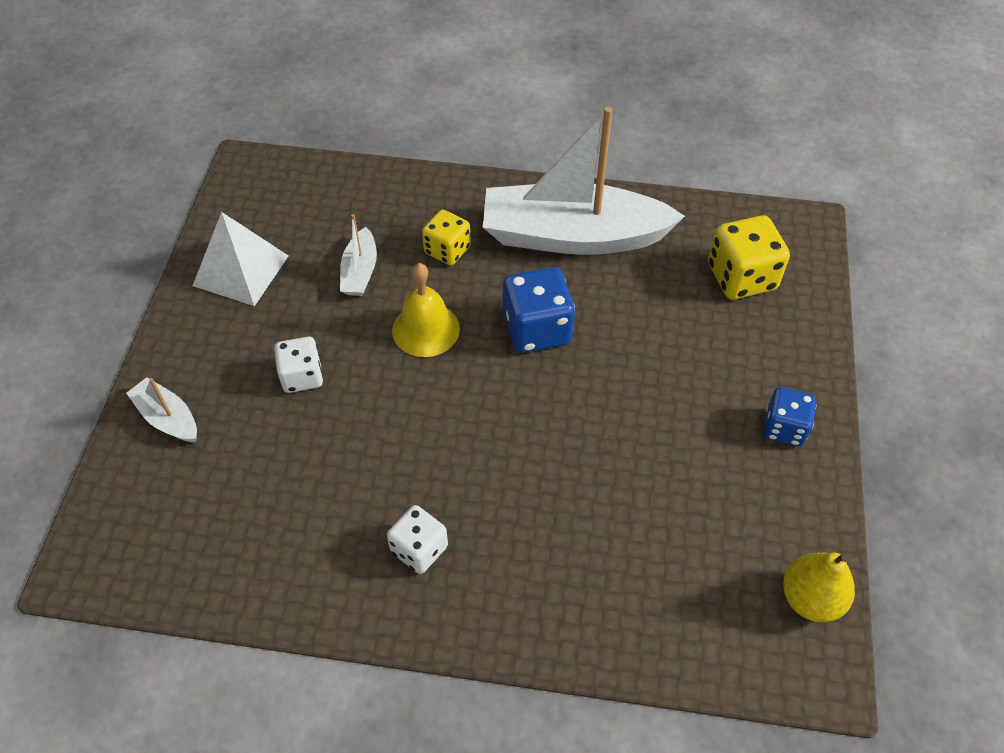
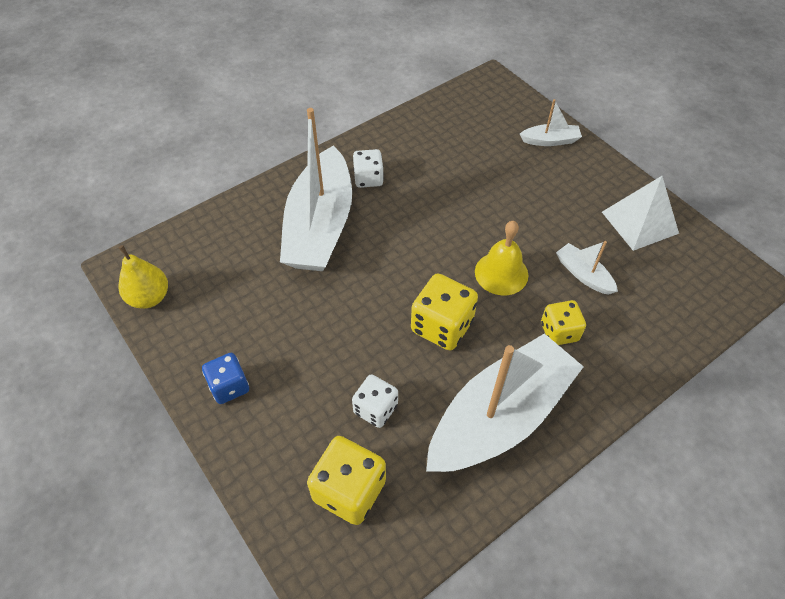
camera: 135 degrees right, 0 degrees up
(302, 376) = (524, 201): white dice -> white dice (375, 409)
(537, 329) = (442, 326): blue dice -> yellow dice
(540, 531) = (320, 226): none -> white boat

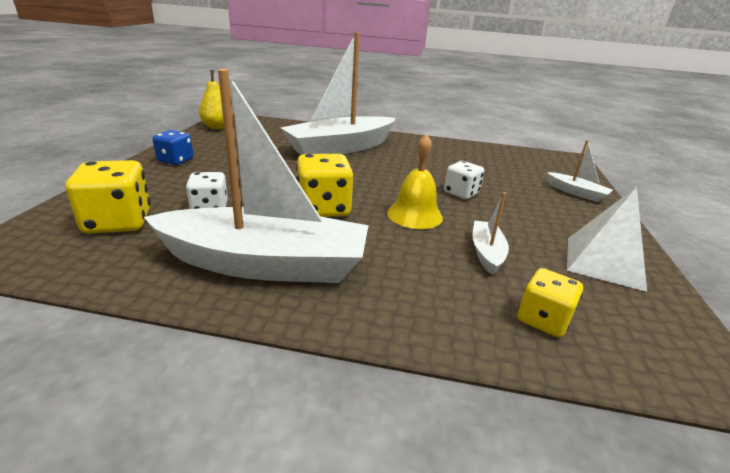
camera: 45 degrees right, 25 degrees down
(368, 179) = (403, 149): white dice -> white dice (461, 193)
(559, 332) = (403, 262): yellow dice -> yellow dice (542, 320)

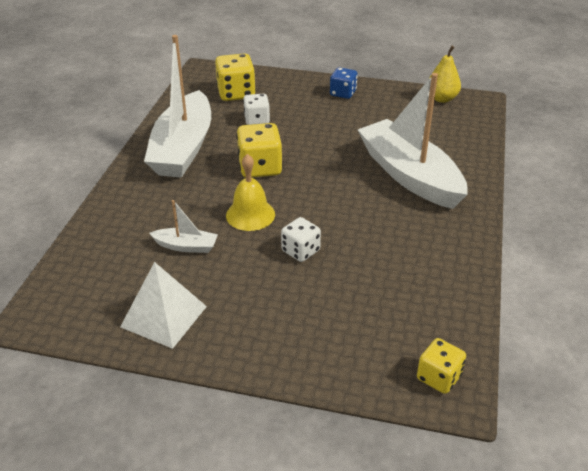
camera: 95 degrees right, 10 degrees up
(542, 320) = (104, 256): yellow dice -> yellow dice (438, 377)
(576, 193) = (315, 354): white boat -> none

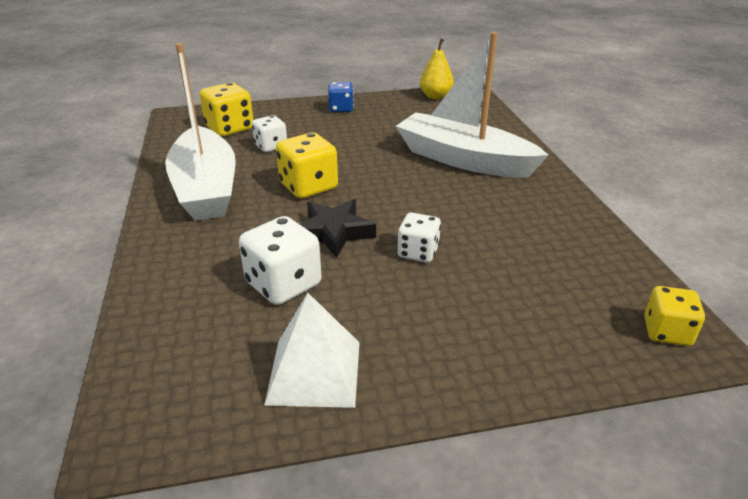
camera: 25 degrees left, 5 degrees down
(186, 246) = (283, 284): white boat -> white dice
(250, 214) = (334, 232): yellow bell -> black star

